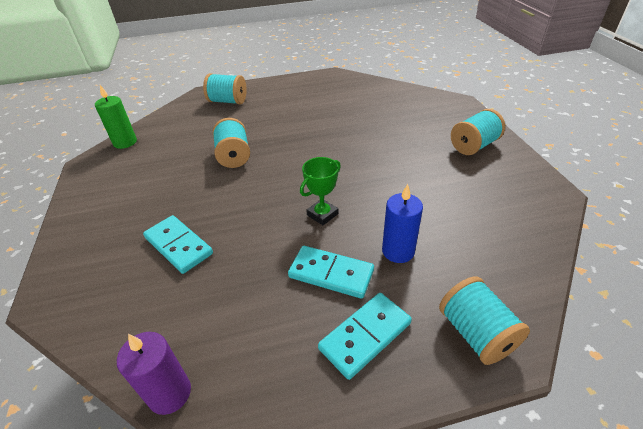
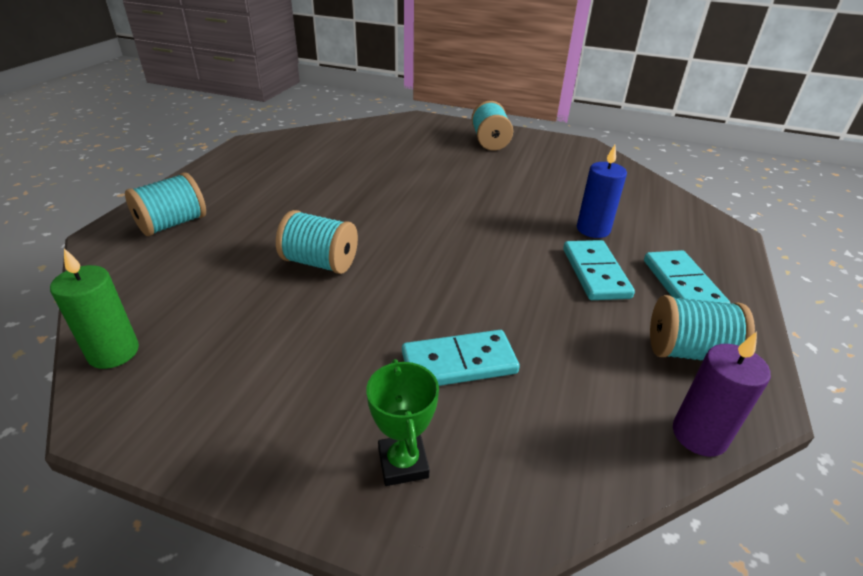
camera: 60 degrees left, 5 degrees down
(322, 214) = (505, 245): green trophy -> green trophy (403, 463)
(331, 273) = (595, 273): turquoise domino -> turquoise domino turned 60 degrees counterclockwise
(476, 333) = (704, 236): turquoise spool -> turquoise spool (689, 352)

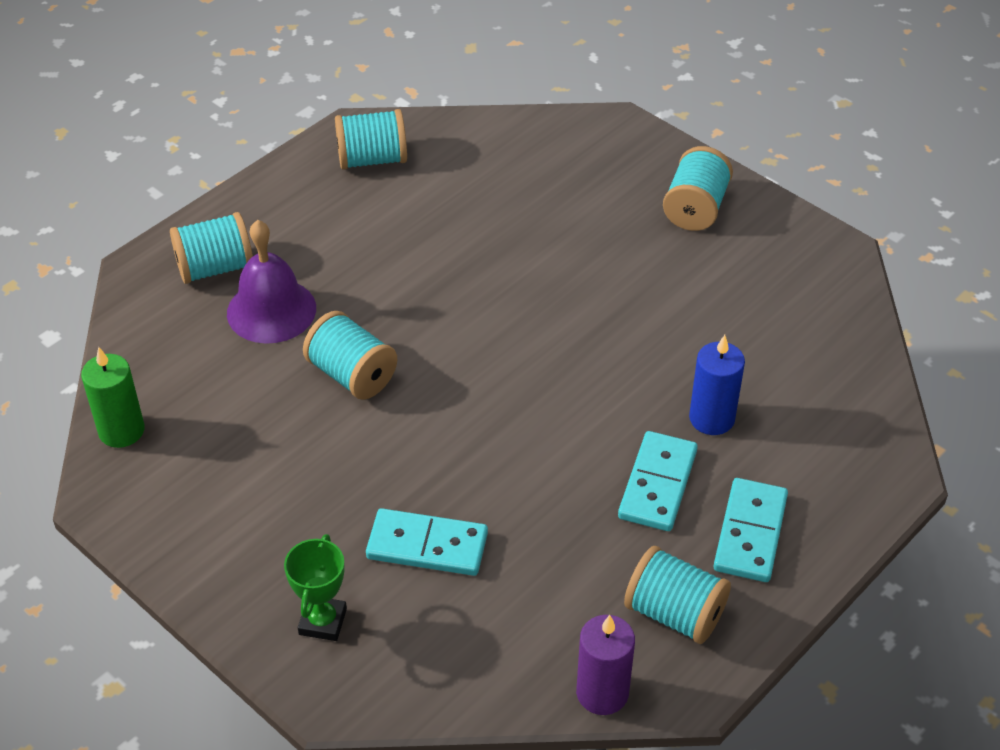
camera: 25 degrees right, 10 degrees up
(232, 239) = (271, 310): none -> purple bell
(271, 153) = (372, 159): none -> turquoise spool

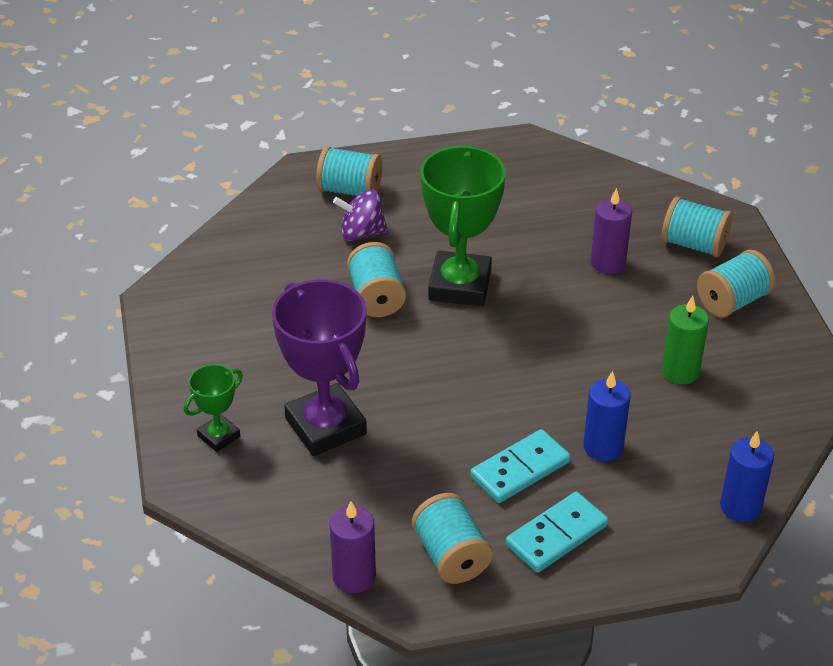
camera: 35 degrees right, 5 degrees down
(121, 430) = (203, 262): green candle -> green candle (680, 371)
(271, 310) = (361, 233): purple bell -> purple spinning top
(372, 159) = (520, 166): turquoise spool -> turquoise spool (694, 245)
(426, 318) = (460, 285): none -> green trophy
(427, 546) = (326, 426): turquoise domino -> purple trophy
(549, 224) = (608, 263): none -> purple candle
(879, 411) = (740, 507): none -> blue candle

